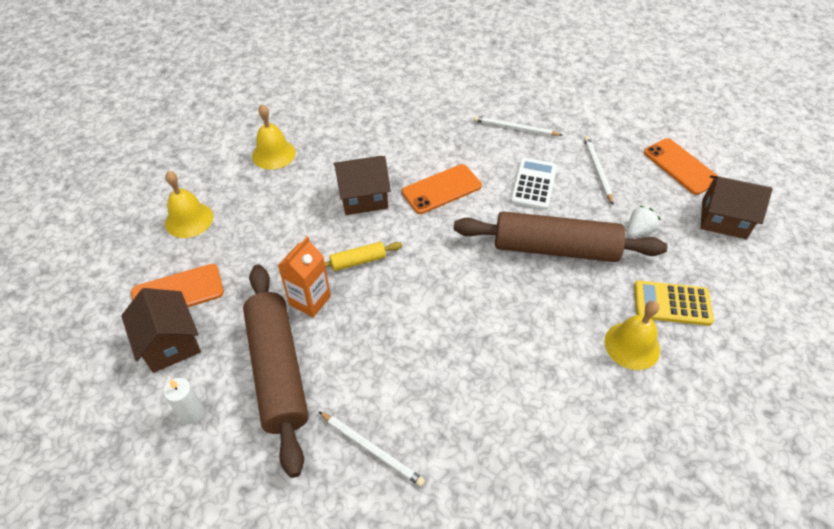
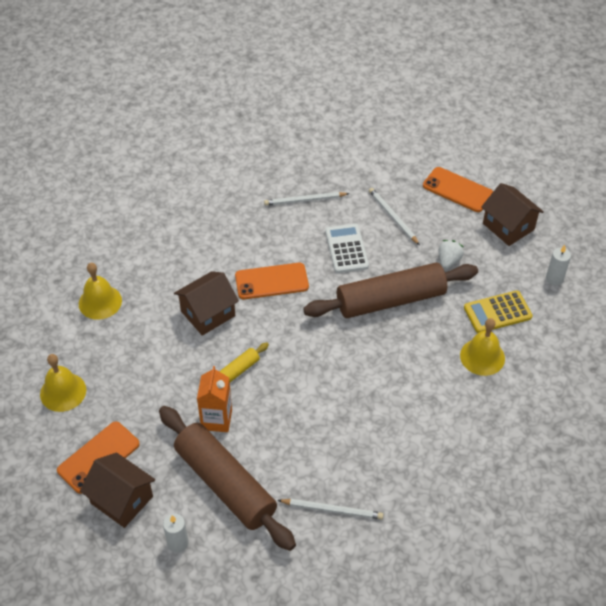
camera: 25 degrees left, 0 degrees up
(441, 189) = (271, 281): orange phone -> orange phone turned 45 degrees clockwise
(723, 219) = (508, 226): brown house -> brown house turned 60 degrees clockwise
(758, 291) = (554, 278): none -> white candle

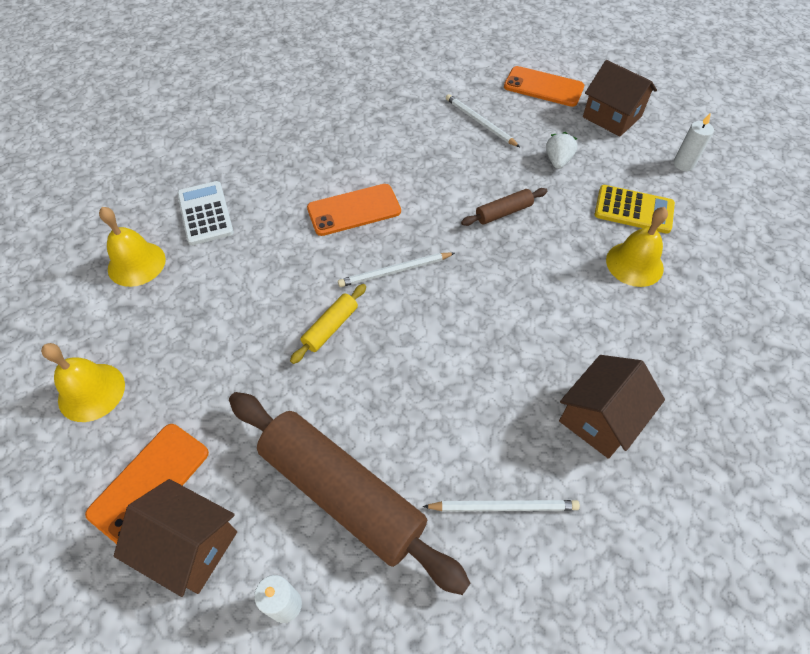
camera: 10 degrees left, 5 degrees up
(208, 313) = (280, 259): brown house -> brown house (600, 418)
(216, 419) = (314, 398): orange carton -> none
(304, 200) = (374, 117): white pencil -> white pencil (394, 271)
(346, 249) = (435, 162): white calculator -> white calculator (205, 213)
(390, 300) = (503, 212): brown rolling pin -> brown rolling pin, size x0.44
(497, 312) = (633, 210): yellow calculator -> yellow calculator turned 135 degrees counterclockwise

